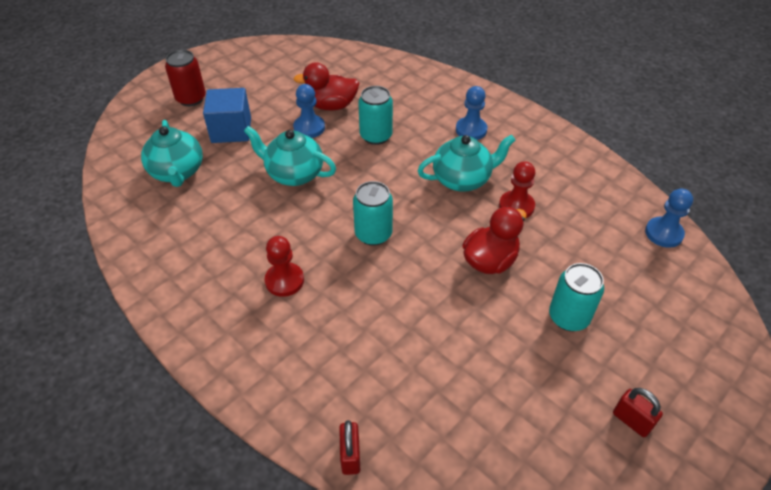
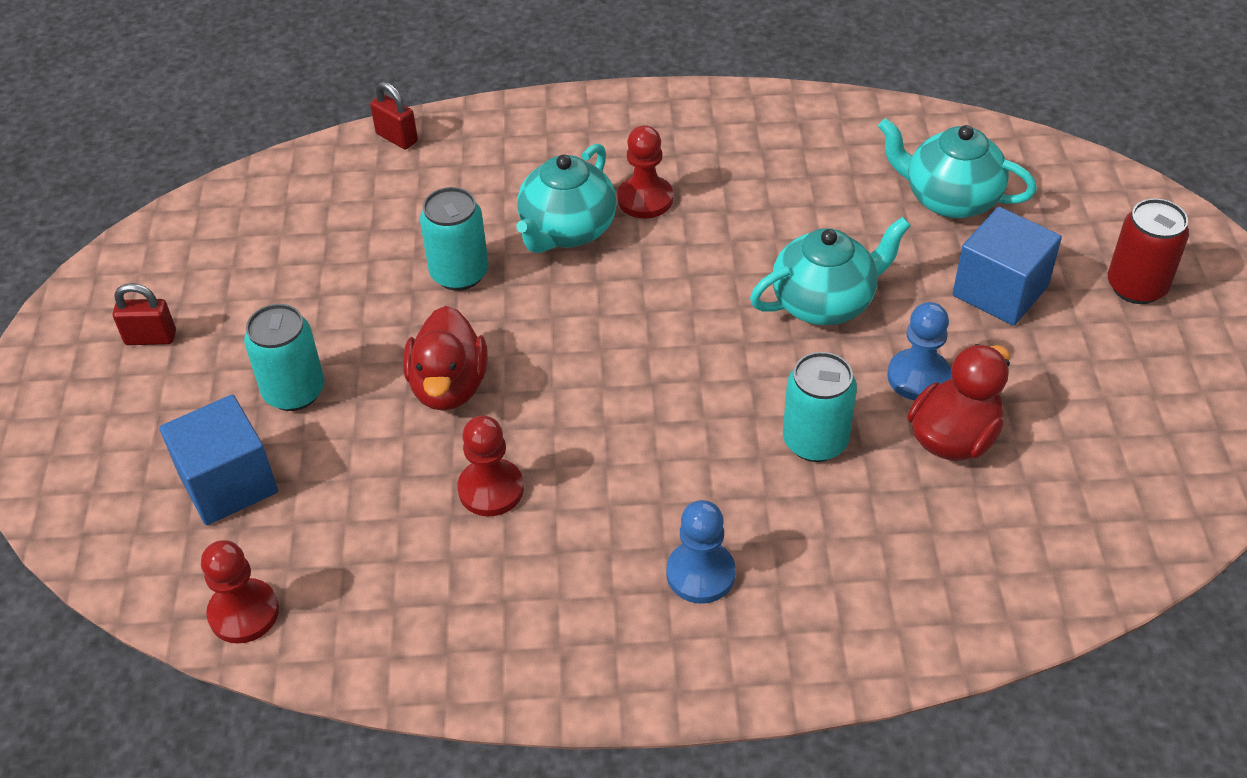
camera: 135 degrees right, 0 degrees up
(373, 234) = (623, 311): turquoise can -> turquoise can (459, 273)
(462, 179) = (608, 471): turquoise teapot -> turquoise teapot (567, 230)
(636, 294) = (228, 483): none -> blue cube
(663, 233) = (244, 613): blue pawn -> red pawn

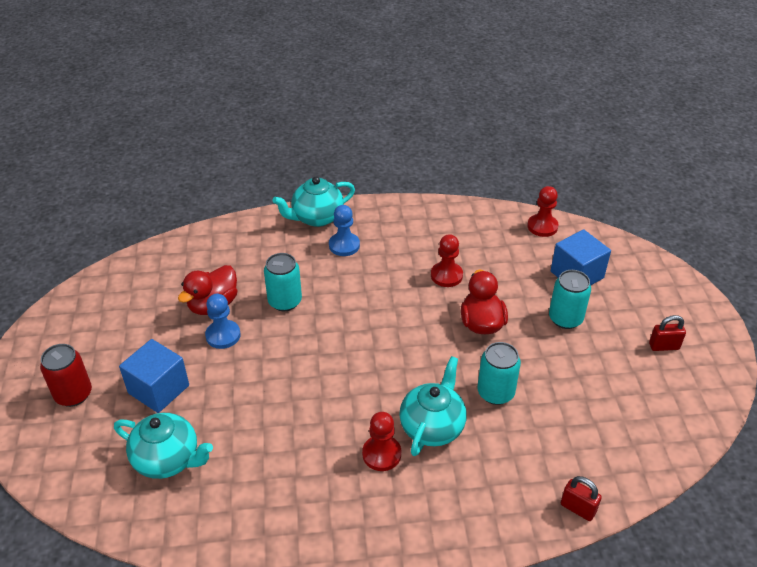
camera: 175 degrees right, 5 degrees down
(824, 302) = (268, 379): turquoise teapot -> turquoise teapot (316, 218)

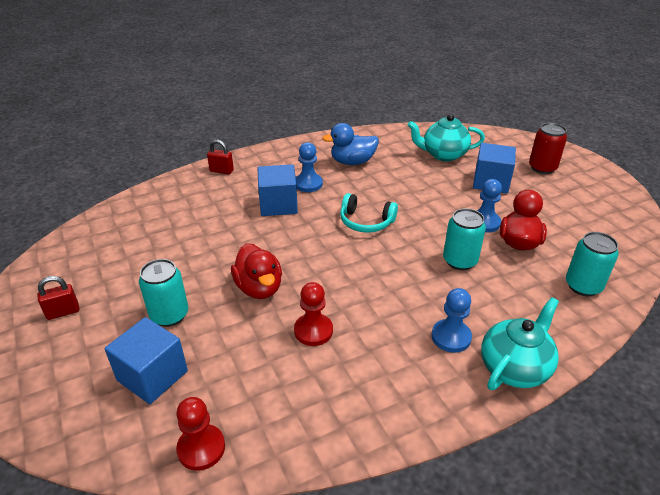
camera: 160 degrees right, 5 degrees down
(301, 483) = (352, 162): none -> blue duck
(343, 371) = (366, 222): none -> turquoise headphones
(381, 454) = (308, 184): red pawn -> blue pawn
(432, 426) = (278, 205): turquoise teapot -> blue cube
(495, 392) = (233, 236): turquoise can -> turquoise can (583, 286)
(578, 508) = (165, 186): red padlock -> red padlock (221, 171)

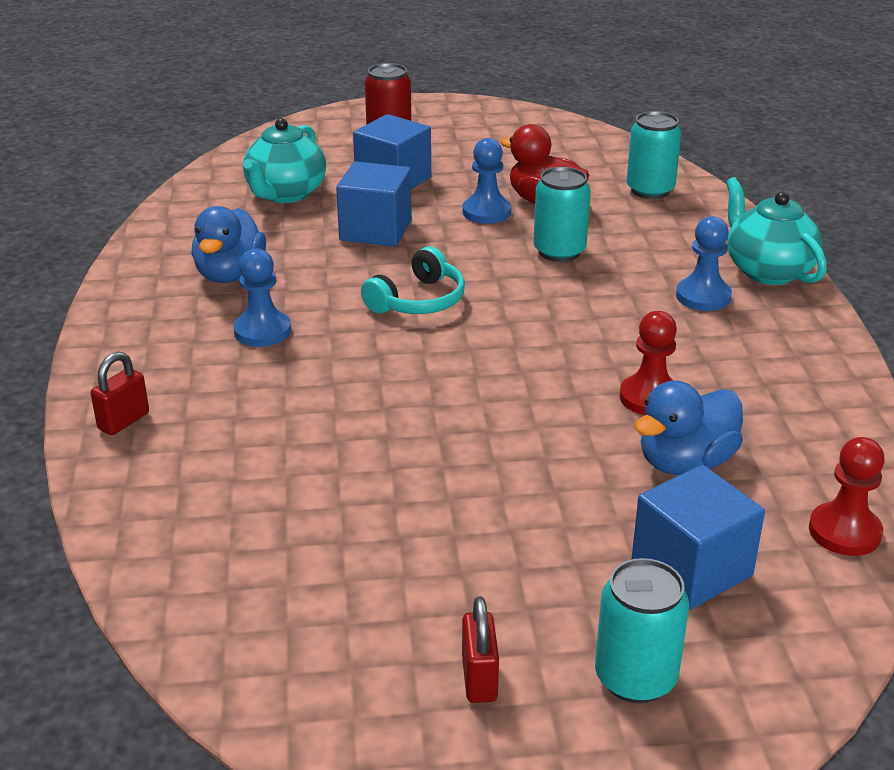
camera: 70 degrees left, 5 degrees down
(169, 315) = (552, 537): turquoise can -> turquoise can (635, 678)
(251, 358) = (685, 463): none -> blue duck
(259, 288) = (529, 431): red duck -> none
(278, 205) = (304, 373): blue cube -> blue cube (375, 230)

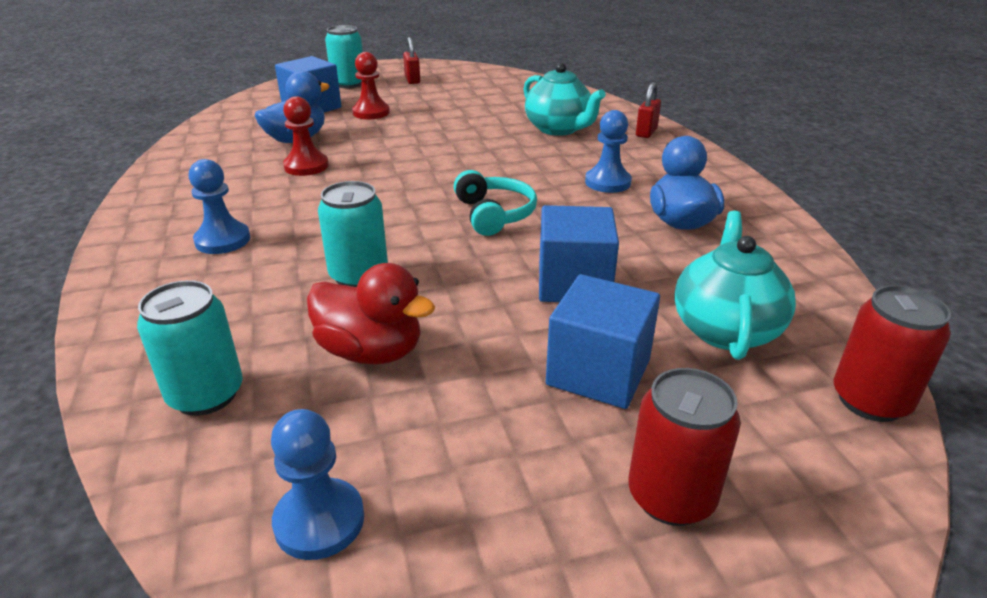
camera: 170 degrees right, 0 degrees up
(239, 156) = (870, 400): none -> red can
(418, 300) = (494, 214): turquoise headphones -> turquoise headphones turned 135 degrees clockwise
(486, 212) = (449, 325): blue pawn -> blue pawn (319, 521)
(767, 271) = (132, 274): turquoise teapot -> turquoise teapot (559, 129)
(844, 532) = (222, 122): red pawn -> red pawn (371, 113)

